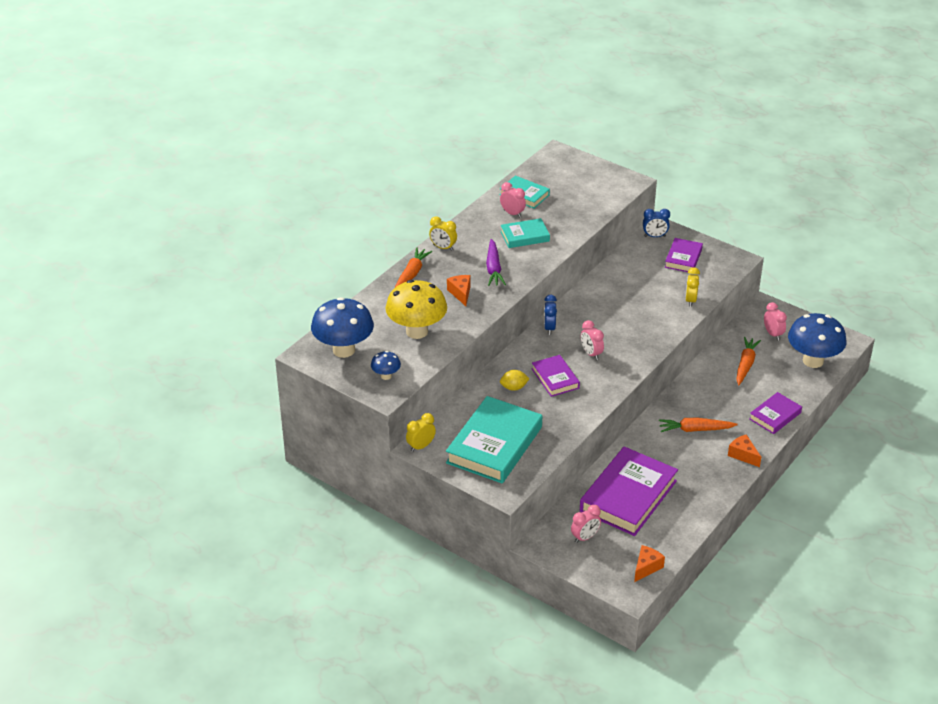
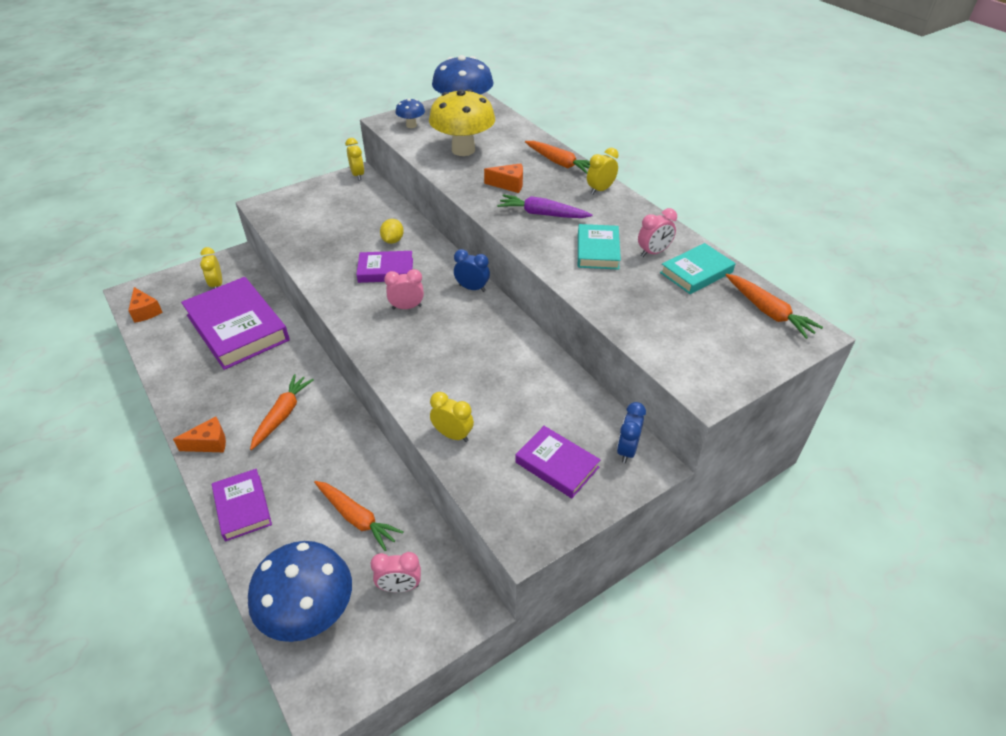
camera: 110 degrees right, 5 degrees up
(494, 445) = (324, 211): turquoise book -> none
(548, 167) = (768, 312): none -> orange carrot
(585, 537) = (217, 285): pink clock -> yellow clock

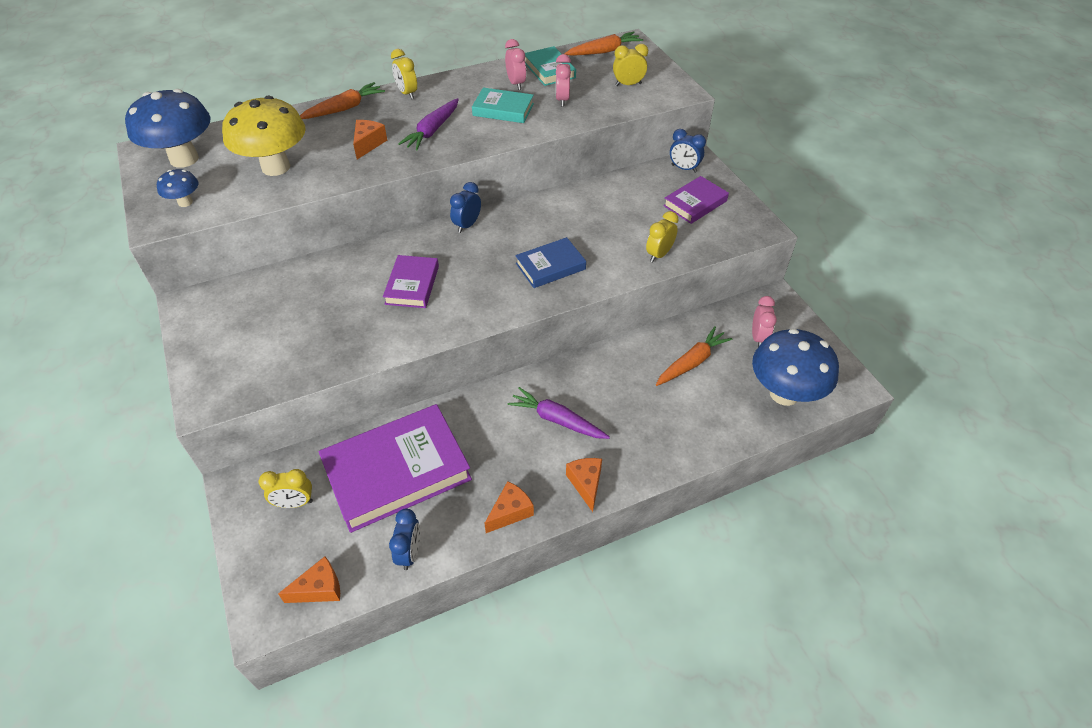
camera: 80 degrees left, 5 degrees up
(163, 348) = (409, 553): none -> blue clock
(189, 397) = (510, 512): none -> orange cheese
(242, 507) = (673, 447): purple book -> none
(282, 415) = (557, 420): orange carrot -> purple carrot
(358, 175) = (190, 303): yellow clock -> yellow clock (628, 84)
(393, 240) = (357, 277): yellow lemon -> none
(407, 307) = (482, 272): pink clock -> pink clock (562, 100)
(421, 351) = (550, 266): none -> blue book

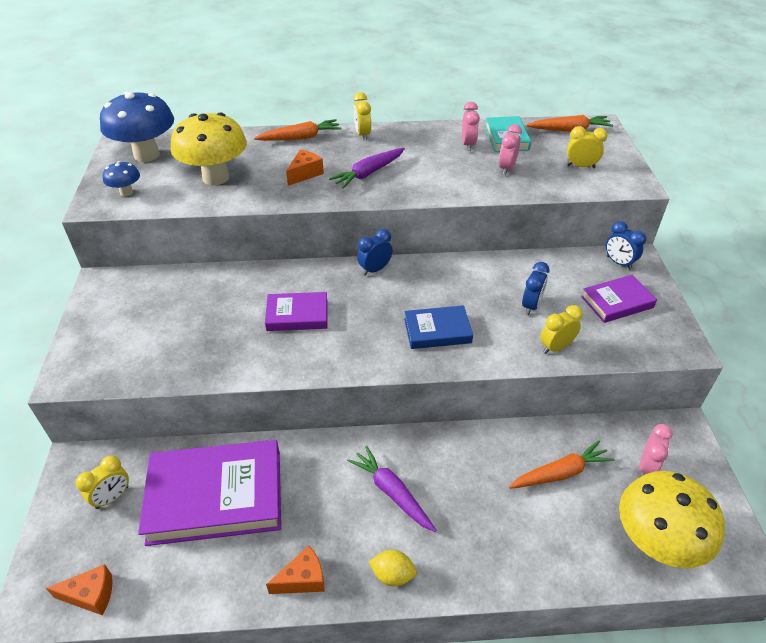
camera: 20 degrees right, 5 degrees down
(294, 503) = (112, 497): yellow clock -> yellow clock turned 60 degrees counterclockwise
(409, 553) = (188, 588): blue clock -> blue clock (531, 306)
(412, 285) = (297, 315): purple book -> purple book turned 60 degrees clockwise
(503, 109) = (444, 166): turquoise book -> none
(586, 484) = (392, 575): orange cheese -> yellow lemon
(784, 393) = (655, 542): blue mushroom -> yellow mushroom

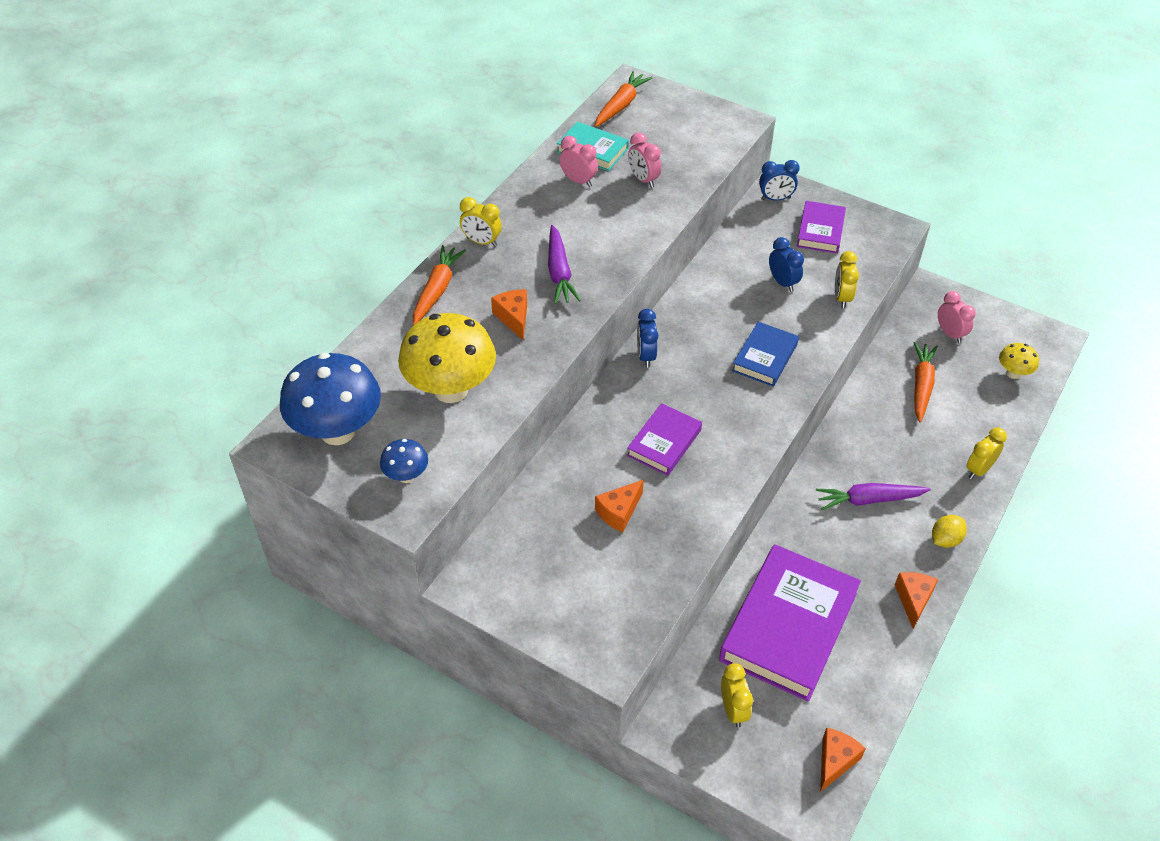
camera: 55 degrees left, 5 degrees up
(211, 321) = (619, 512): none -> orange cheese
(581, 166) = (685, 135): yellow clock -> yellow clock (978, 469)
(655, 542) = (1013, 373): yellow mushroom -> yellow mushroom, size x0.47

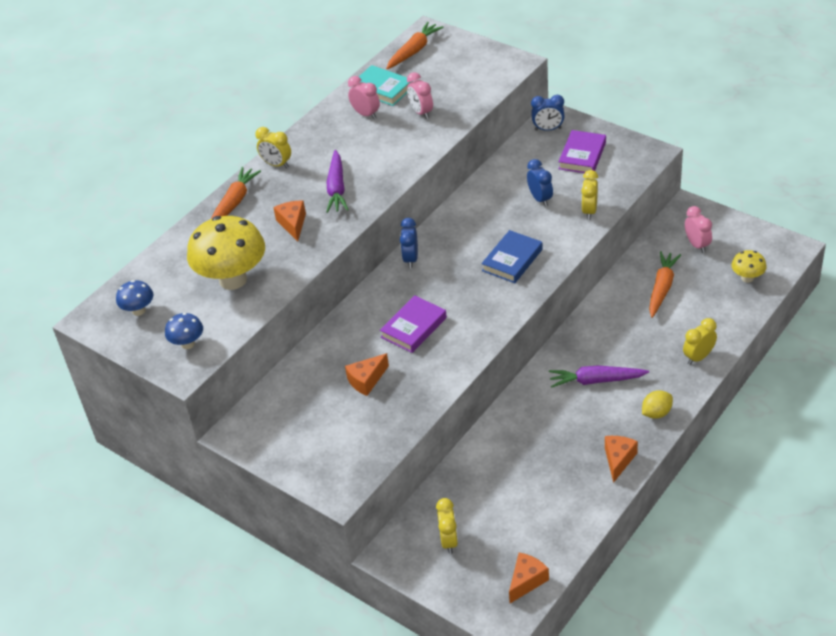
camera: 10 degrees right, 5 degrees down
(338, 431) = (139, 310): blue mushroom -> blue mushroom, size x0.47
(788, 626) = (507, 479): purple book -> none

